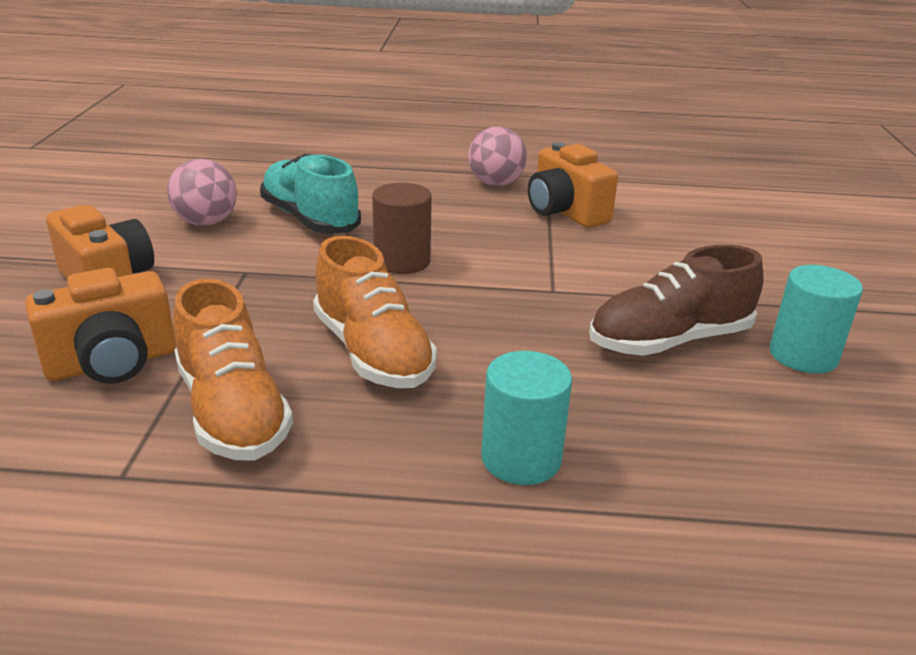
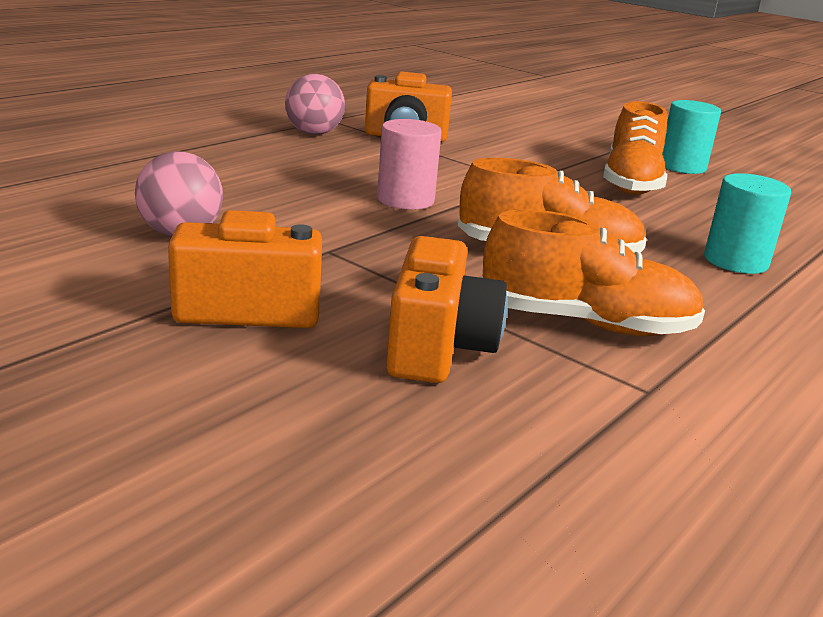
camera: 55 degrees left, 5 degrees down
(310, 219) = (260, 199): turquoise shoe -> none
(402, 261) = (405, 200): brown cylinder -> pink cylinder
(669, 341) = (631, 183): brown shoe -> orange shoe

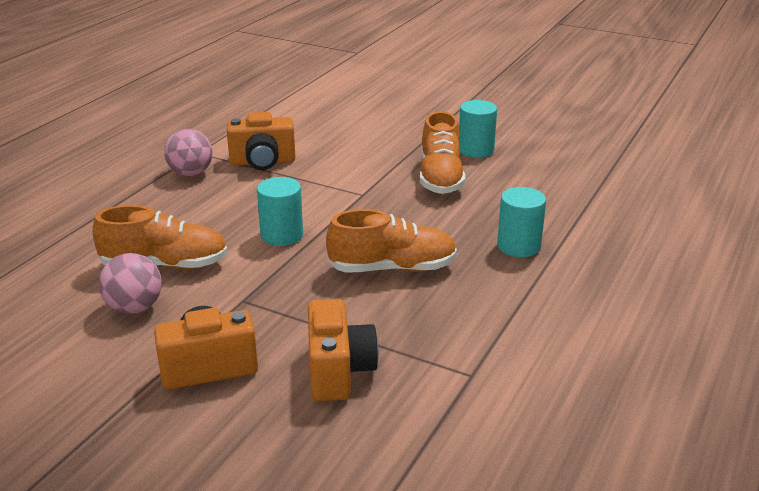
camera: 10 degrees left, 5 degrees up
(405, 200) = (282, 235): pink cylinder -> turquoise cylinder
(586, 323) = (427, 328): orange shoe -> orange shoe (165, 265)

